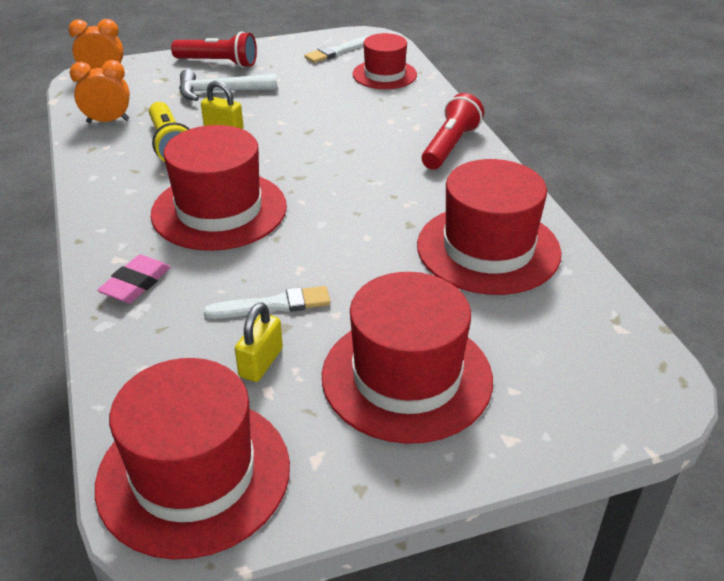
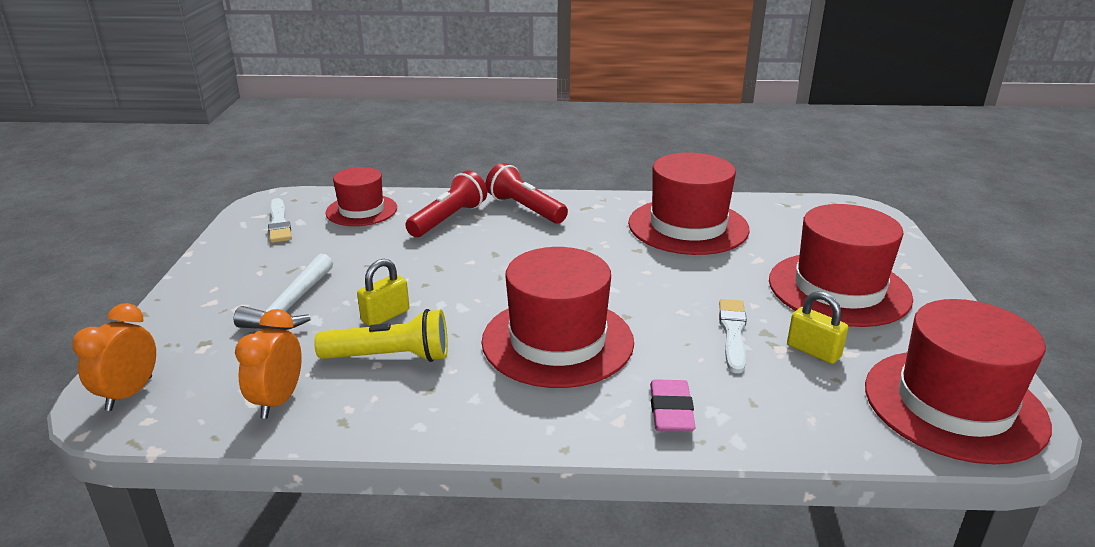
camera: 70 degrees left, 10 degrees down
(136, 284) = (671, 411): pink eraser -> pink eraser turned 45 degrees clockwise
(218, 63) = (211, 298): red flashlight -> red flashlight (448, 219)

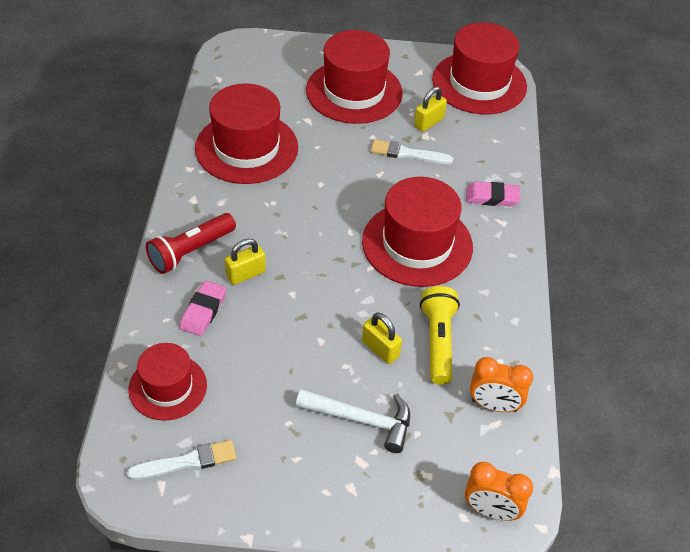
camera: 90 degrees left, 20 degrees up
(448, 219) = (203, 311): red flashlight -> pink eraser
(497, 236) = (245, 274): none -> yellow padlock

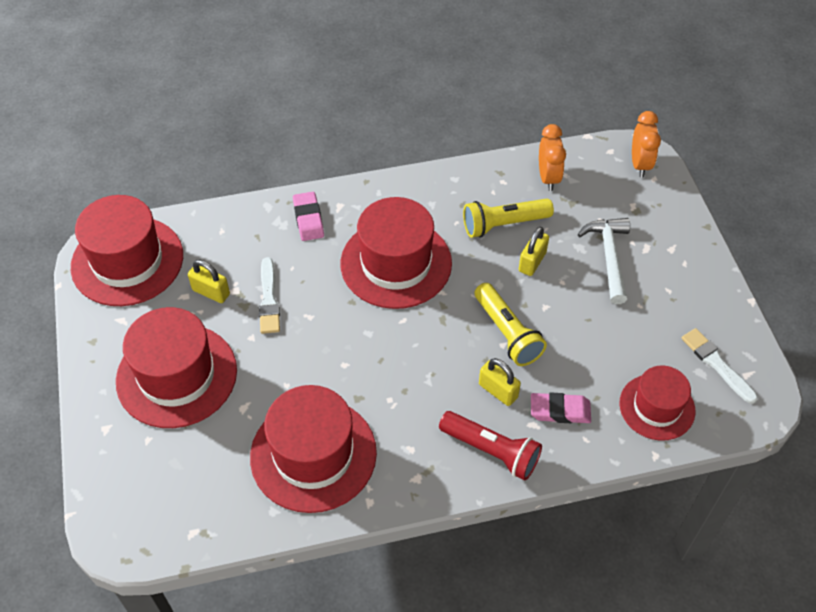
camera: 105 degrees left, 5 degrees up
(303, 301) = (507, 333): none -> yellow flashlight

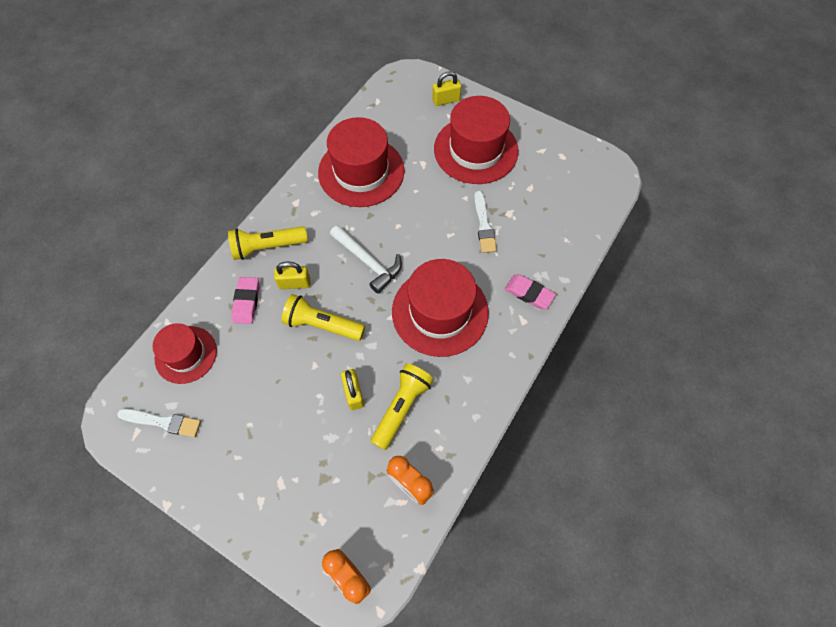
camera: 135 degrees right, 10 degrees up
(127, 261) = (587, 179): red hat -> none
(211, 292) = (519, 201): yellow padlock -> yellow padlock (446, 100)
(269, 299) = (484, 225): white brush -> white brush turned 135 degrees counterclockwise
(491, 451) = (267, 247): red flashlight -> yellow flashlight
(560, 411) = (246, 302): pink eraser -> pink eraser turned 45 degrees counterclockwise
(609, 257) = (302, 448): white hammer -> white hammer (368, 262)

